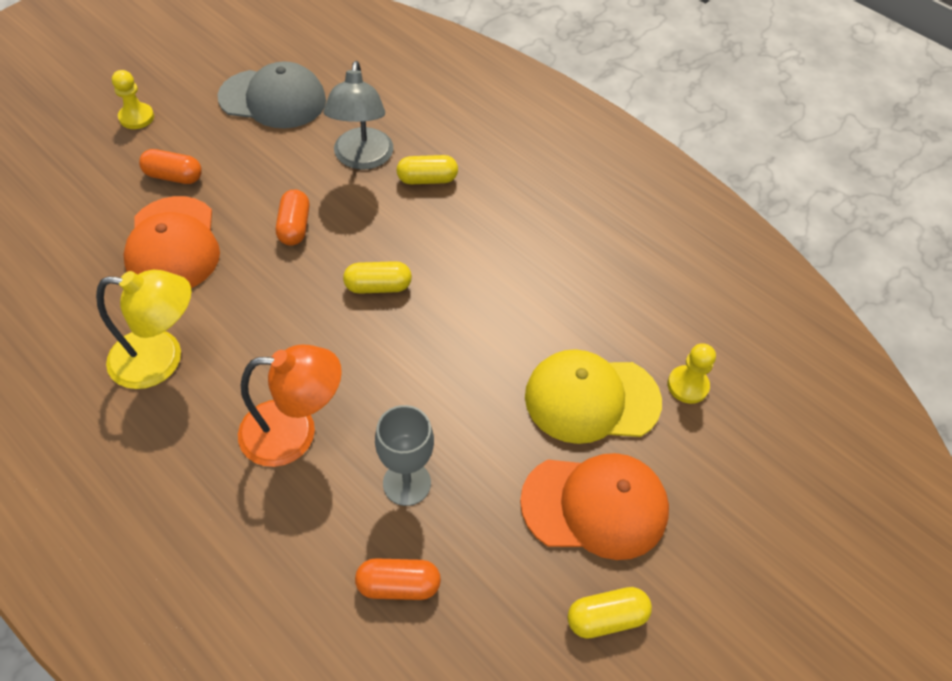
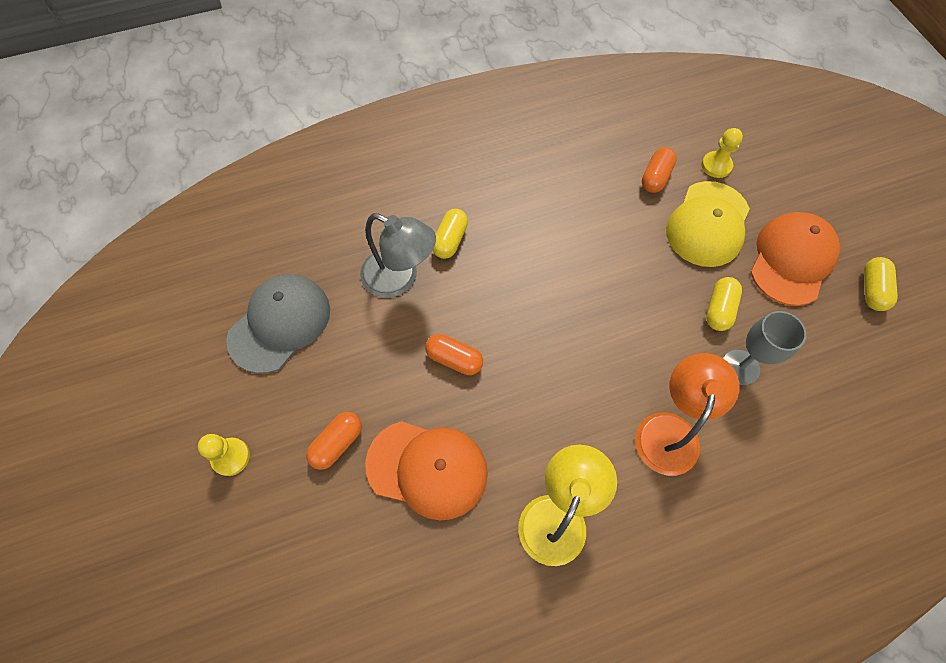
camera: 60 degrees left, 10 degrees up
(378, 286) = (550, 319): yellow capsule -> yellow capsule (719, 309)
(398, 585) = (819, 403): orange capsule -> orange capsule (655, 177)

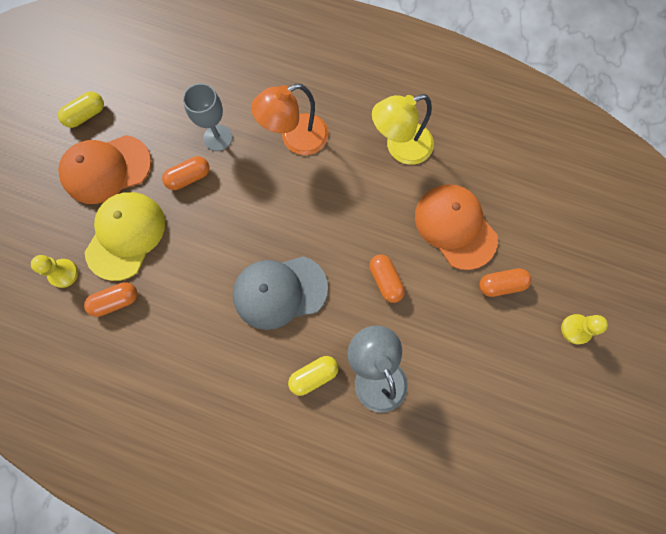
camera: 140 degrees left, 10 degrees up
(280, 324) = (488, 406): grey cap -> grey cap (279, 291)
(707, 224) = (126, 236): yellow cap -> yellow cap turned 45 degrees counterclockwise
(719, 309) = (189, 177): yellow capsule -> orange capsule

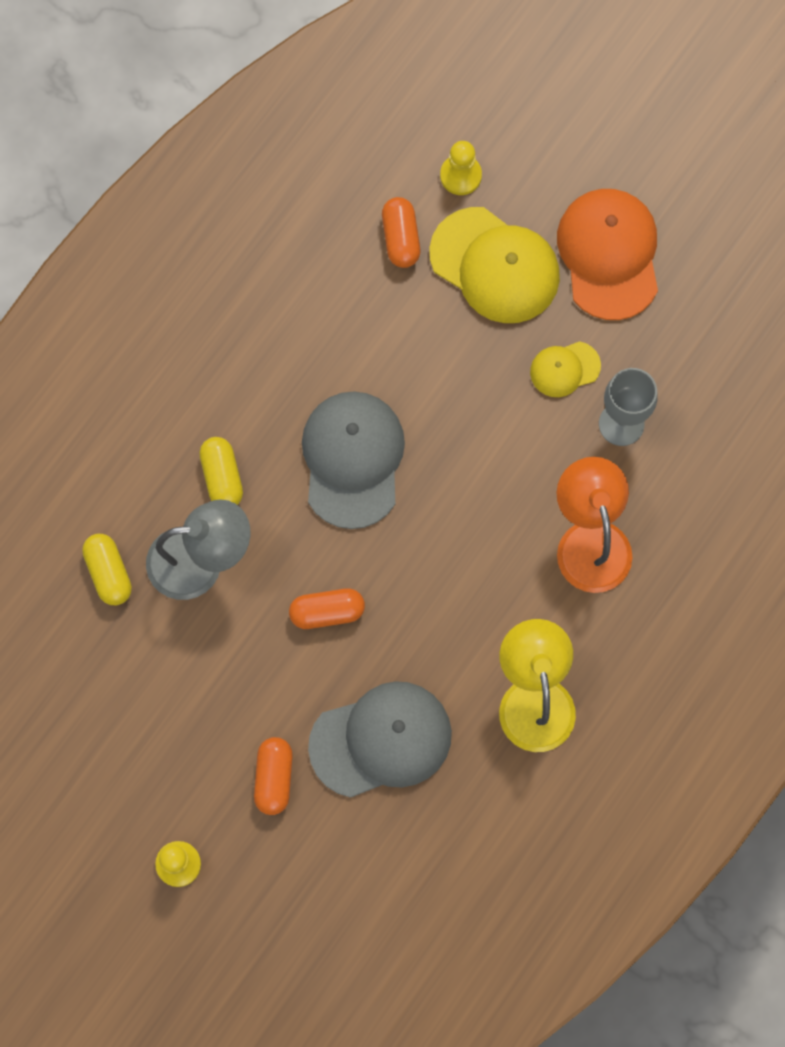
camera: 105 degrees right, 0 degrees up
(86, 115) = (709, 238): yellow capsule -> yellow capsule (109, 573)
(189, 177) = (564, 369): orange capsule -> yellow cap
(455, 227) = (381, 740): orange cap -> grey cap

